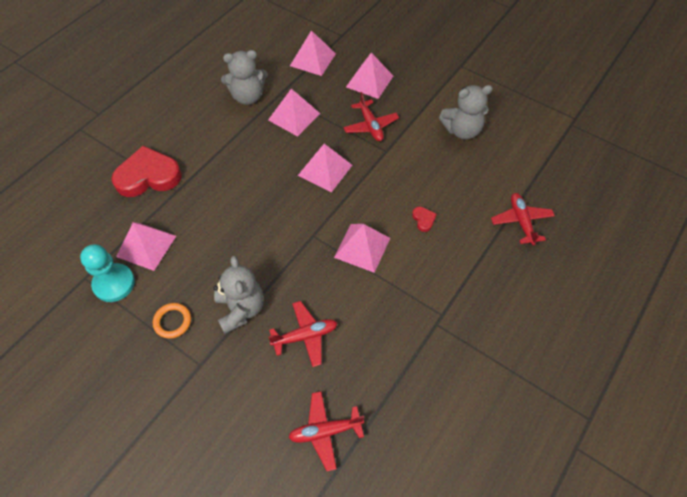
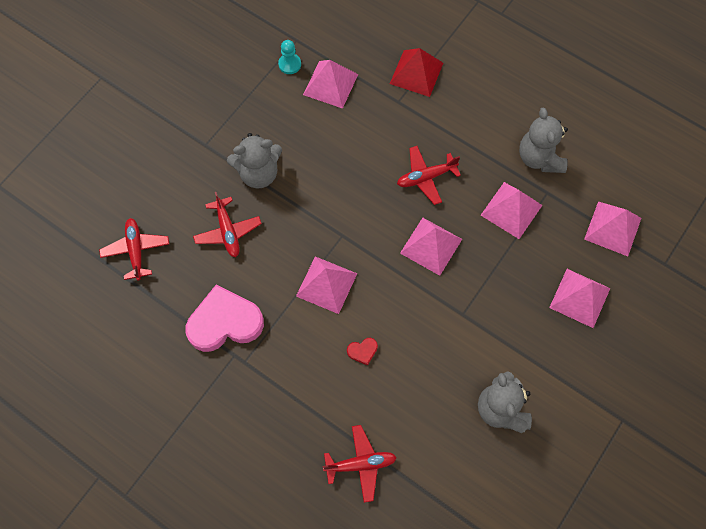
camera: 90 degrees right, 10 degrees up
(114, 283) = (289, 64): turquoise pawn -> turquoise pawn, size x0.60
(148, 176) = (416, 73): red heart -> red pyramid
(172, 321) = (248, 117): orange ring -> none
(370, 126) = (502, 297): red plane -> red plane (426, 177)
(404, 334) = (225, 322): none -> pink heart

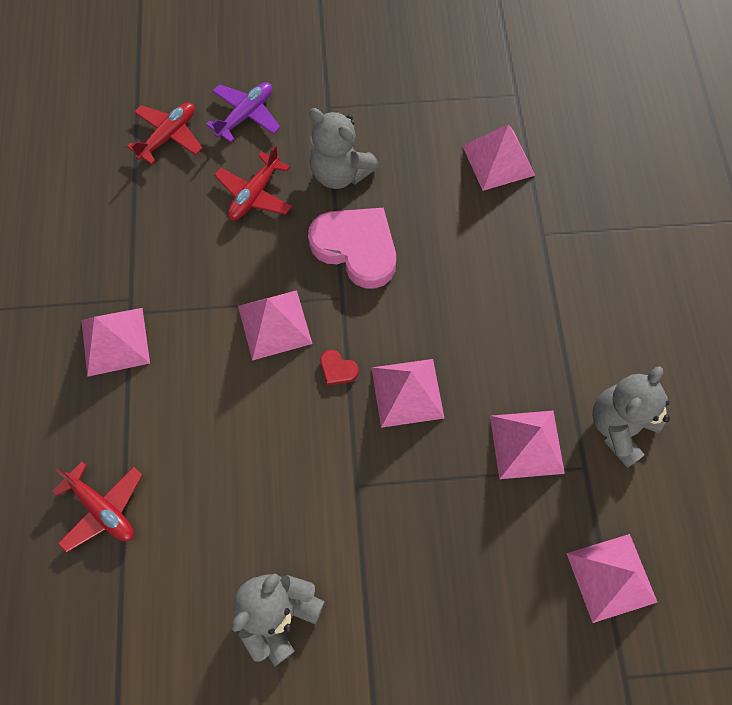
camera: 50 degrees right, 0 degrees up
(165, 195) = (246, 115): none -> purple plane
(225, 322) = (157, 264): pink heart -> pink heart (356, 248)
(289, 64) = (483, 109): turquoise pawn -> none
(362, 351) = (230, 415): red heart -> red heart (337, 369)
(416, 73) = (592, 227): red pyramid -> none
(426, 177) = (481, 327): red plane -> none
(579, 297) = (488, 603): pink pyramid -> pink pyramid (115, 341)

